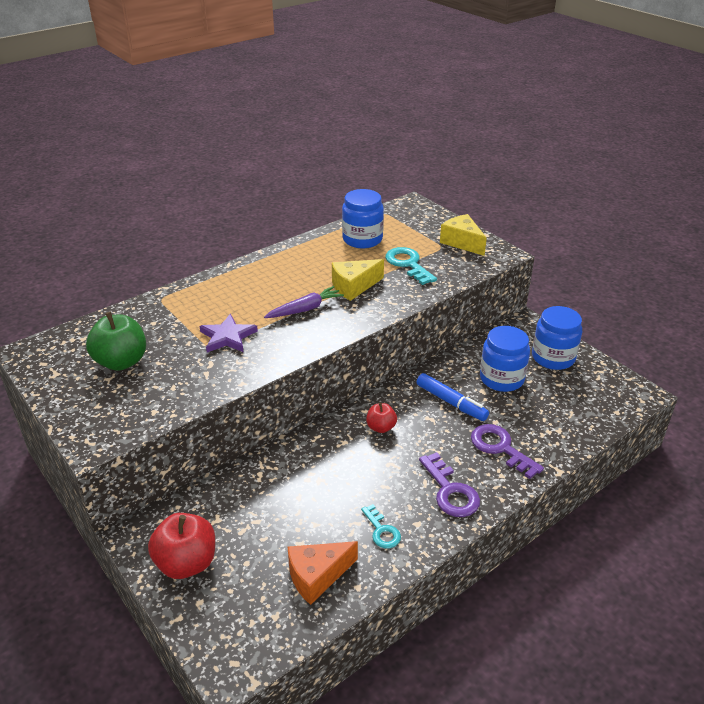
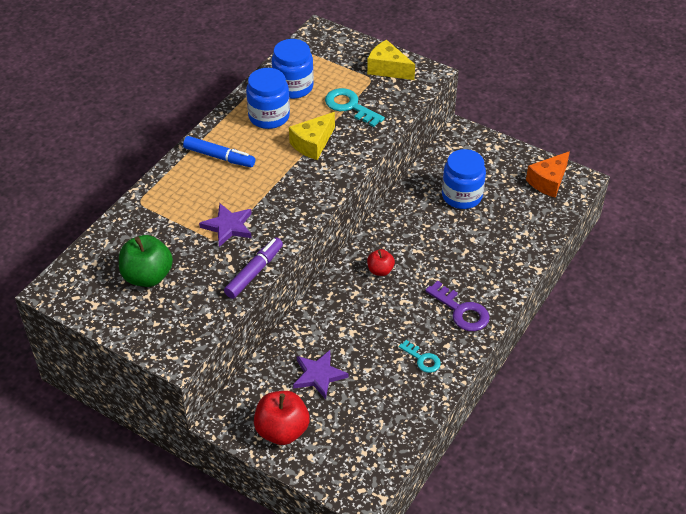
camera: 20 degrees left, 10 degrees up
(226, 383) = (254, 272): none -> purple marker
(259, 515) = (318, 375): none -> purple star
(305, 309) = (281, 179): purple carrot -> none
(317, 576) = (390, 409): orange cheese -> orange cheese (548, 181)
(451, 402) = (429, 231): blue marker -> blue marker (219, 157)
(500, 448) = (485, 262): purple key -> none
(553, 357) = (497, 163): blue jar -> blue jar (269, 116)

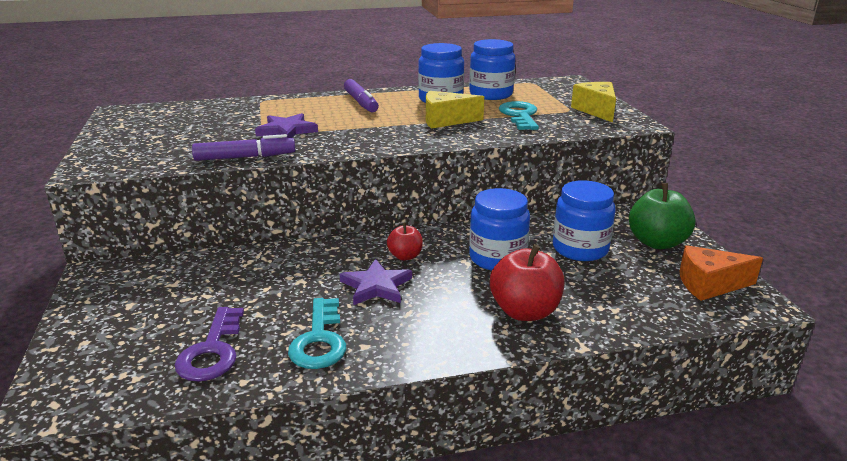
camera: 45 degrees right, 20 degrees down
(147, 276) = (179, 128): green apple -> green apple (657, 242)
(219, 157) = (361, 102): blue marker -> purple marker
(282, 430) = (109, 308): red apple -> red apple (524, 311)
(318, 375) = (214, 291): purple star -> purple star (376, 286)
(422, 359) = (319, 340): turquoise key -> turquoise key, size x1.60
(430, 235) = (497, 258): none -> blue jar
(461, 311) = (429, 328): purple key -> purple key (212, 351)

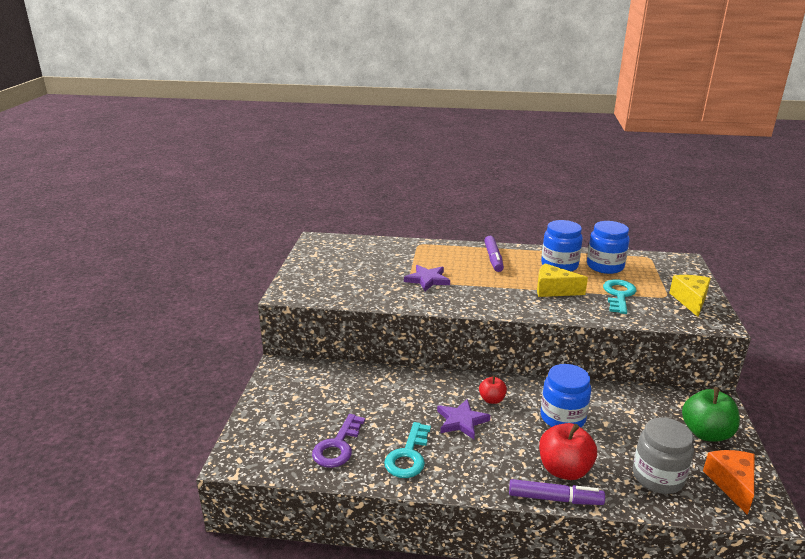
camera: 20 degrees right, 0 degrees up
(245, 157) = (390, 302): purple marker -> purple marker (555, 499)
(580, 249) = (635, 424): blue jar -> none
(631, 295) = (658, 477): none -> grey jar
(709, 285) = (731, 484): orange cheese -> orange cheese turned 75 degrees clockwise

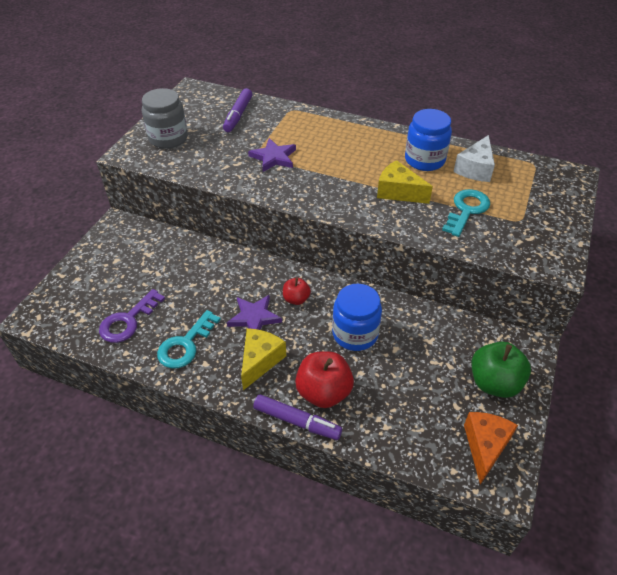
camera: 15 degrees right, 20 degrees up
(493, 258) = (358, 140): purple marker -> purple marker (238, 115)
(605, 266) = (475, 169): blue jar -> white cheese
(658, 477) = (412, 421): grey jar -> grey jar (168, 138)
(690, 301) = (544, 231): yellow cheese -> yellow cheese (260, 361)

